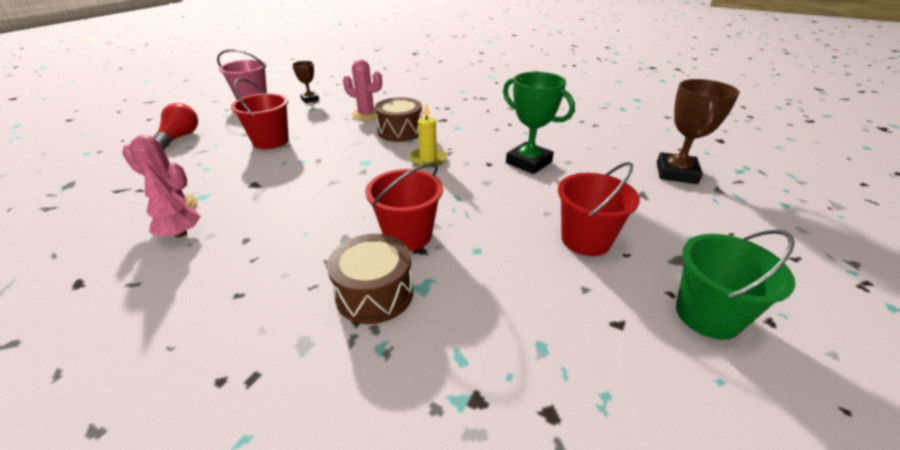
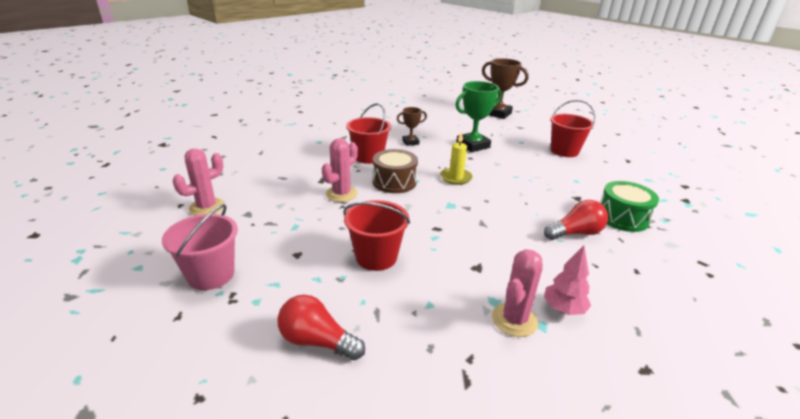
camera: 75 degrees left, 5 degrees down
(310, 99) = (259, 226): brown trophy -> brown trophy (410, 142)
(322, 245) = (575, 233): none -> red light bulb
(331, 82) = (207, 207): none -> pink cactus
(374, 293) = (622, 217): brown drum -> green drum
(408, 235) = (561, 199): red bucket -> red bucket (368, 157)
(707, 315) = (617, 142): green bucket -> none

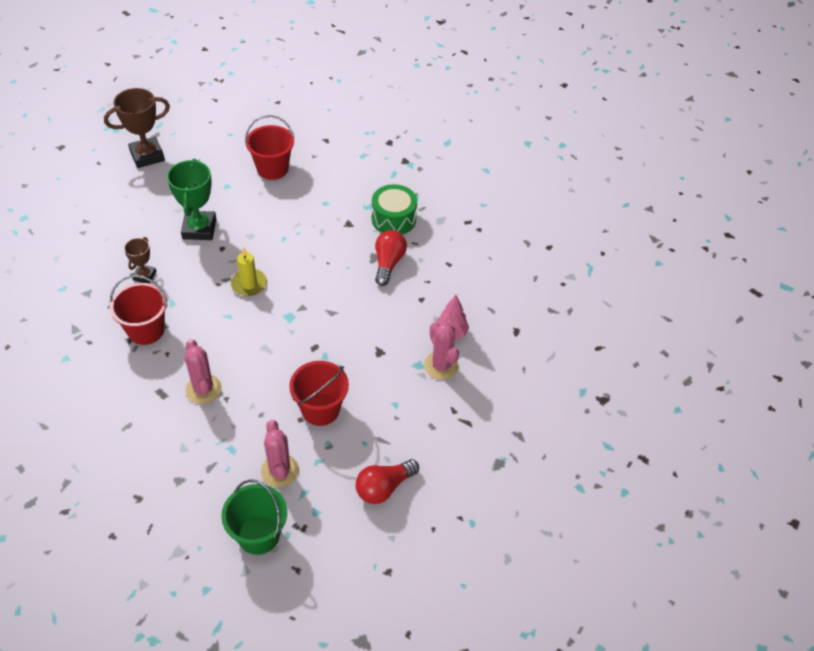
camera: 60 degrees left, 20 degrees up
(207, 207) = (137, 512): pink cactus -> pink cactus (280, 471)
(211, 275) = (258, 535): pink bucket -> green bucket
(394, 182) = (216, 336): brown drum -> none

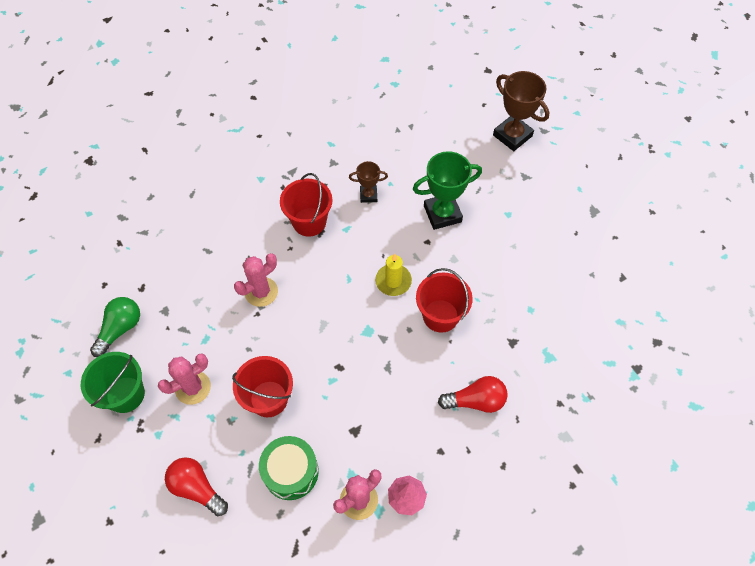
camera: 75 degrees right, 10 degrees up
(178, 527) = (120, 329): none -> green light bulb
(272, 169) = (552, 244): red bucket -> red bucket (440, 316)
(393, 219) = (541, 385): green drum -> green drum (291, 472)

